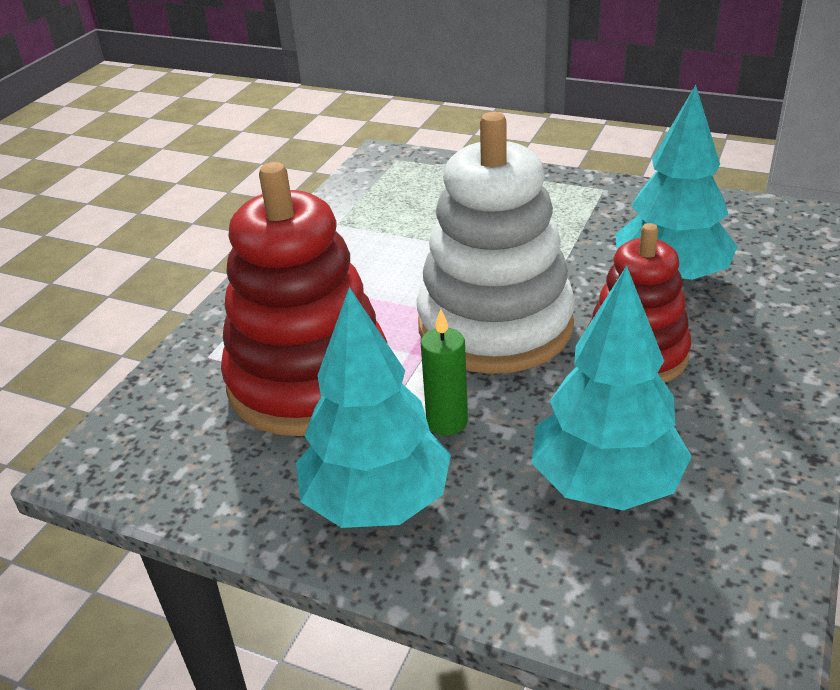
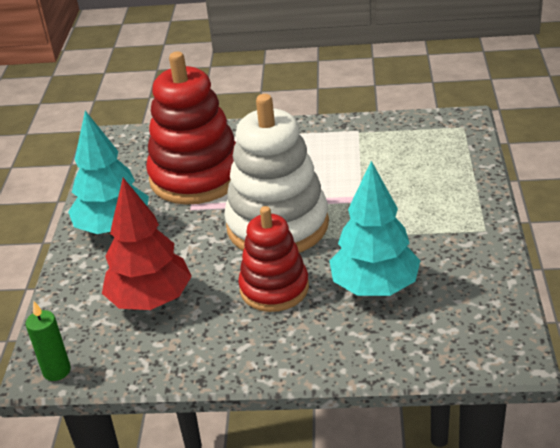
camera: 70 degrees right, 0 degrees up
(447, 422) = (181, 232): green candle -> green candle (56, 371)
(605, 484) = (150, 300): turquoise tree -> red tree

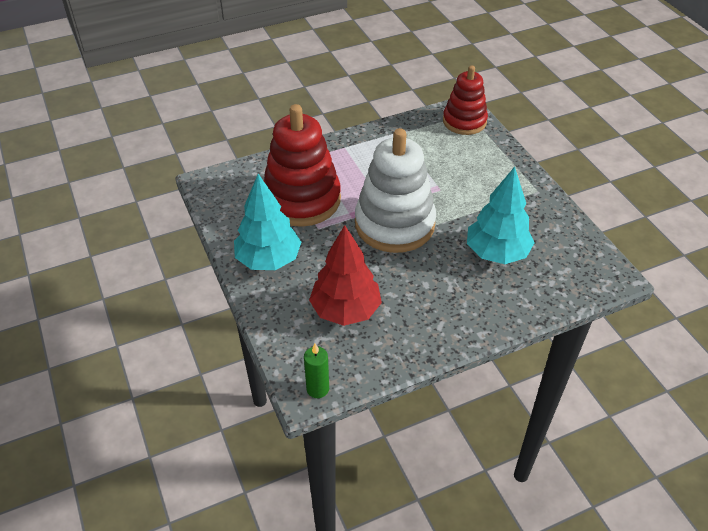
camera: 30 degrees left, 10 degrees up
(274, 288) = (429, 274): red stacking toy -> red stacking toy (464, 121)

